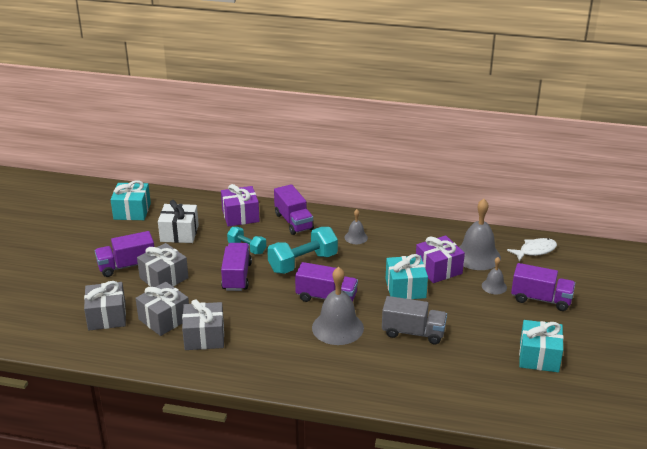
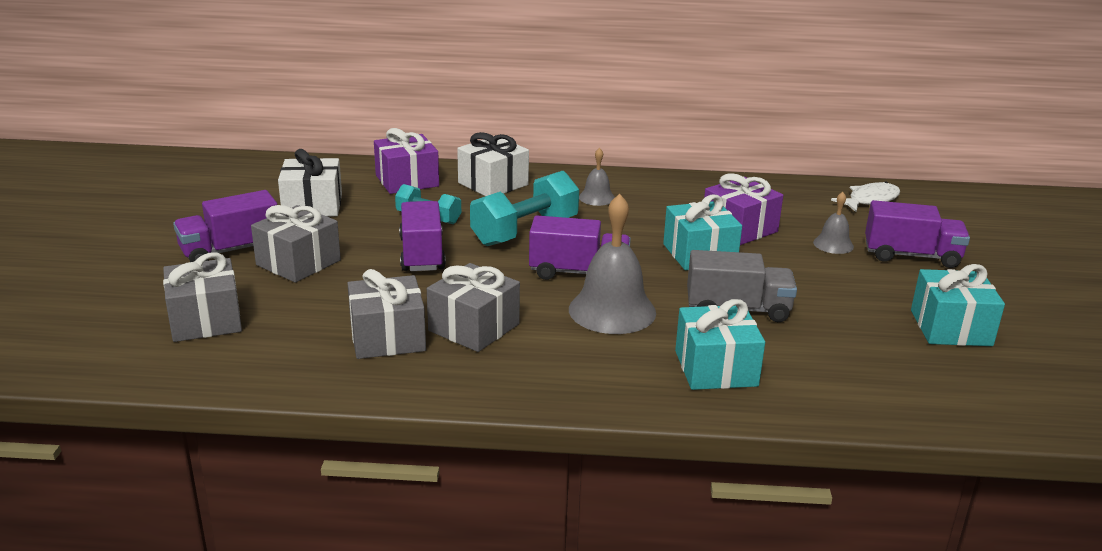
camera: 10 degrees left, 5 degrees down
(132, 211) = (228, 183): turquoise gift -> turquoise gift (715, 368)
(164, 319) = (310, 317): grey gift -> grey gift (474, 327)
(293, 222) = (493, 184): purple truck -> white gift
(477, 256) = (789, 210): grey bell -> none

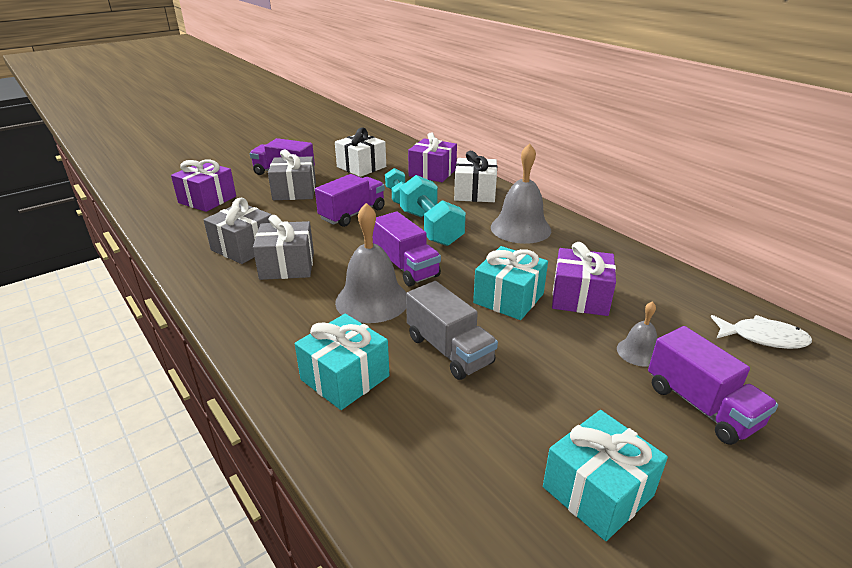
camera: 50 degrees right, 5 degrees up
(205, 320) = (207, 199): grey gift -> purple gift
(525, 232) = (430, 228): turquoise dumbbell -> turquoise dumbbell turned 60 degrees clockwise
(596, 197) = (520, 228): grey bell -> grey bell, size x1.95

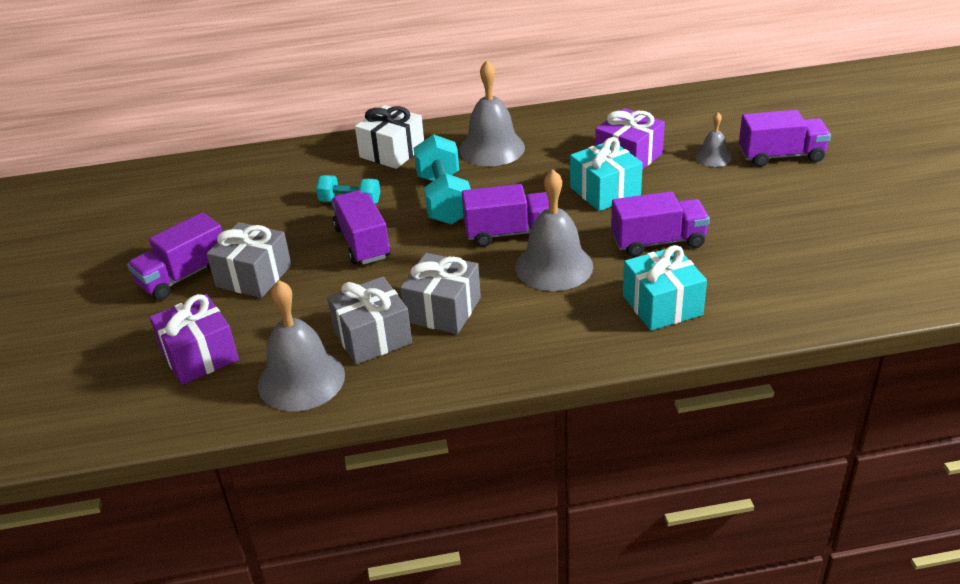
camera: 60 degrees left, 5 degrees up
(190, 236) = (301, 380): none -> grey bell
(361, 167) = (236, 210): white gift -> none
(430, 228) = (444, 199): turquoise dumbbell -> turquoise dumbbell turned 75 degrees clockwise
(432, 172) = (311, 164): purple gift -> none
(449, 350) = (658, 242): grey truck -> purple truck
(597, 491) = (835, 223): turquoise gift -> none
(763, 338) = (728, 103): white fish -> none

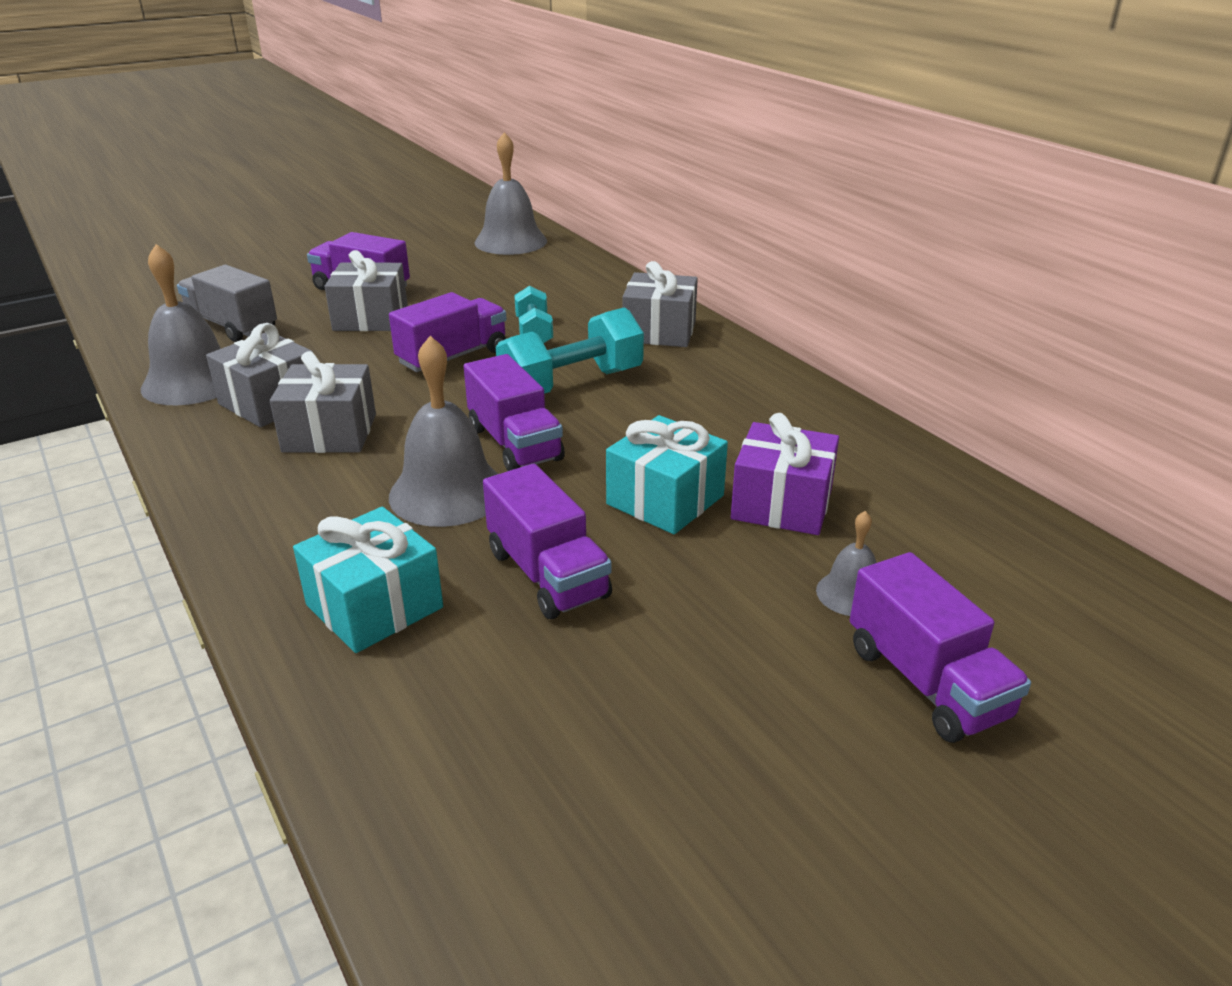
camera: 65 degrees right, 5 degrees down
(199, 355) = (232, 326): purple gift -> grey truck
(392, 152) = (659, 331): white gift -> grey gift
(492, 148) = (718, 391): grey bell -> grey bell (510, 241)

